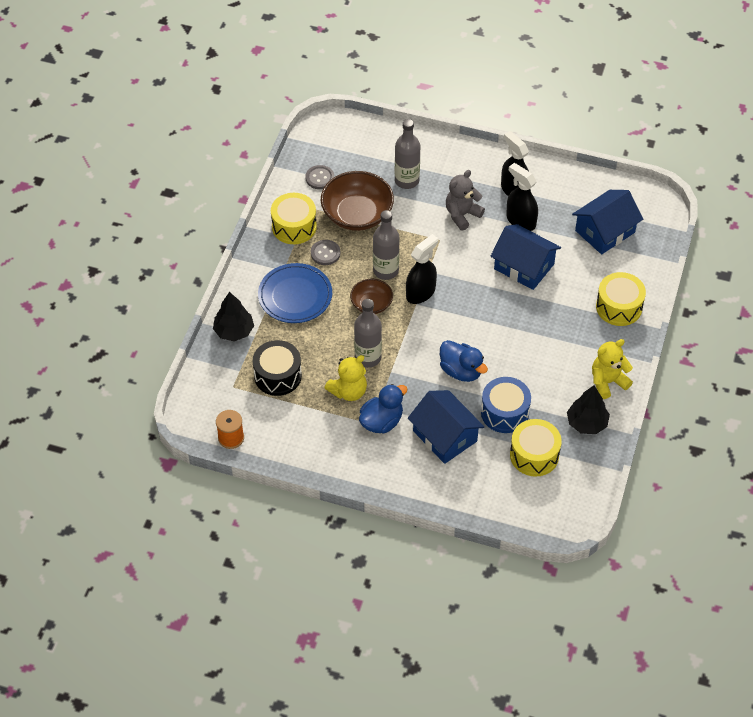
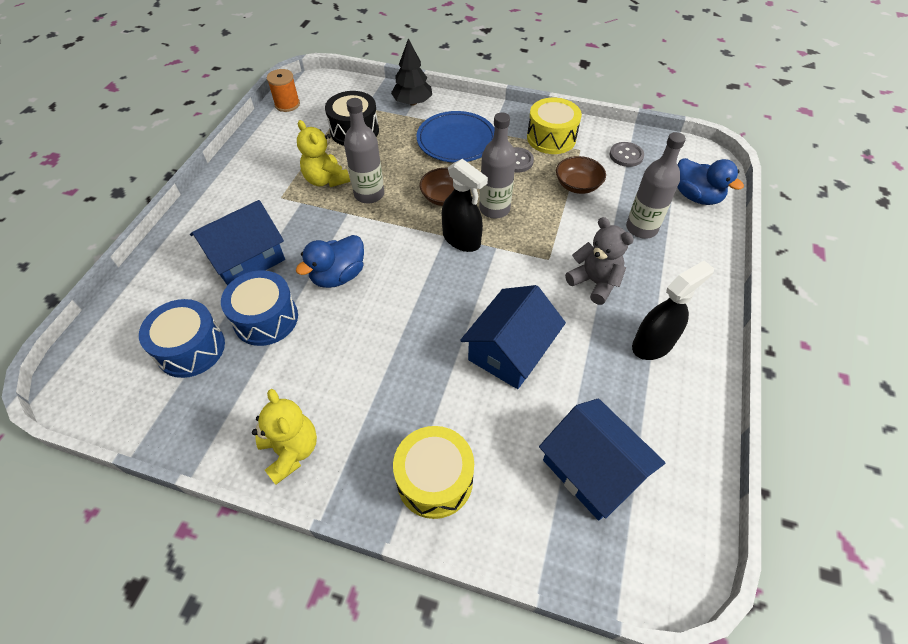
camera: 90 degrees right, 0 degrees up
(357, 214) = (577, 185): brown bowl -> brown bowl, size x0.57
(381, 421) = (280, 205): blue duck -> blue duck (696, 196)
(520, 221) = (595, 350): black spray bottle -> none
(534, 455) = (191, 348): yellow drum -> blue drum
(587, 423) = (224, 416): black tree -> none

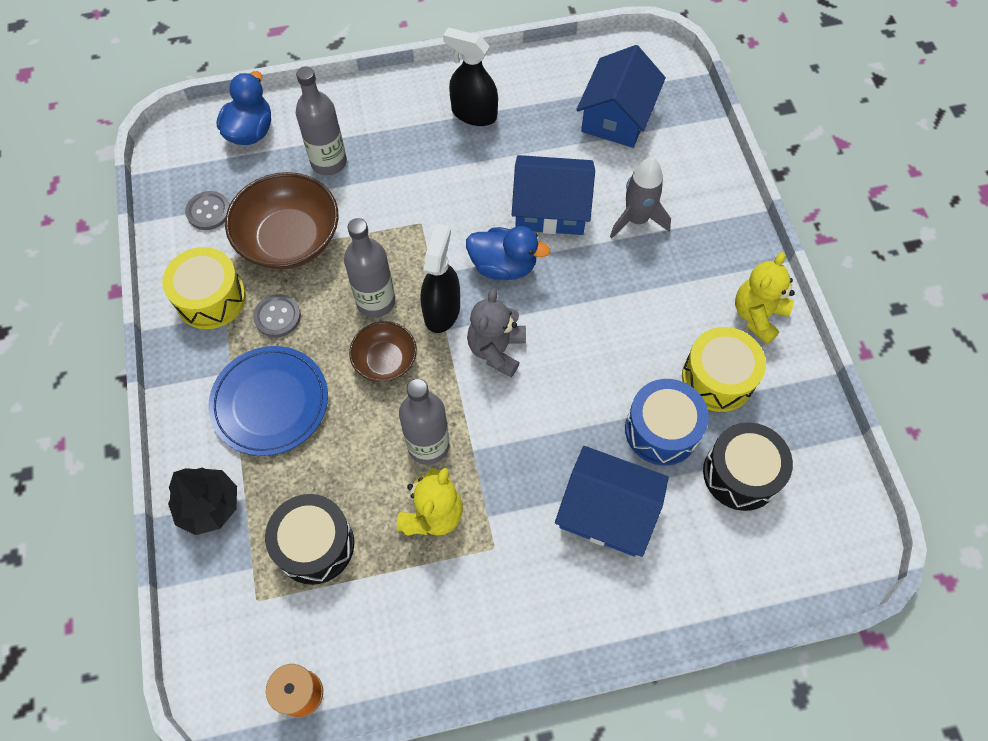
camera: 120 degrees left, 10 degrees up
(191, 348) = (740, 474): blue drum -> black drum
(338, 276) = (566, 398): blue duck -> blue duck (503, 266)
(435, 480) = (700, 206): yellow drum -> yellow drum (717, 378)
(456, 412) = (636, 219): none -> grey rocket
(577, 185) = (289, 239): brown bowl -> brown bowl, size x1.77
(594, 282) = (429, 176): grey teddy bear -> grey teddy bear (496, 350)

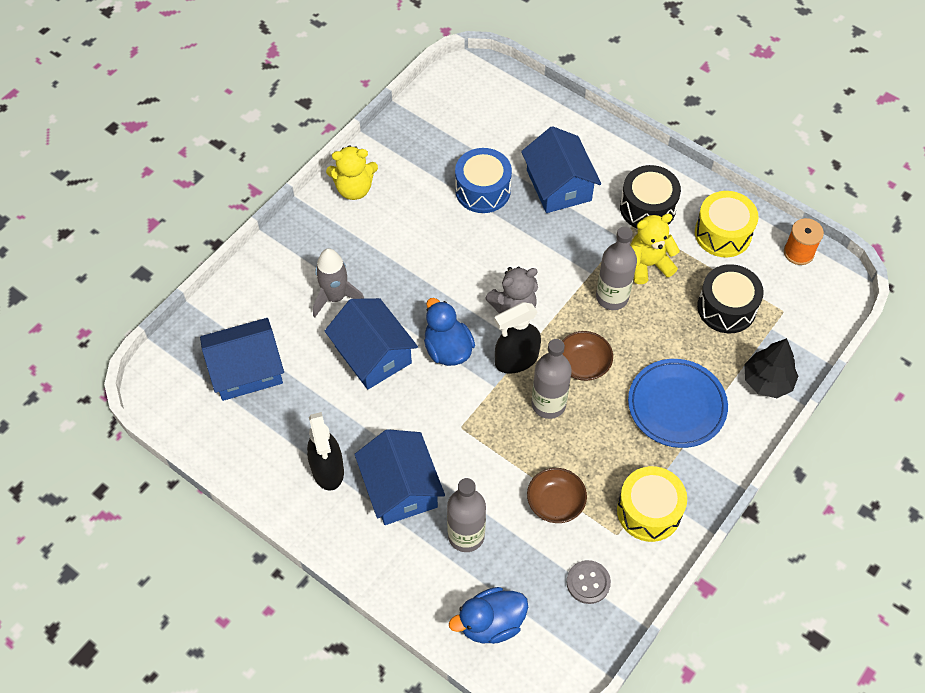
camera: 130 degrees left, 5 degrees down
(277, 316) = (618, 455): grey button -> none
(289, 239) = (555, 502): brown bowl -> brown bowl, size x0.57
(410, 148) = (400, 488): none -> blue house
(717, 378) = (420, 184): yellow drum -> yellow drum (723, 233)
(740, 474) = (473, 140): black drum -> black drum (647, 208)

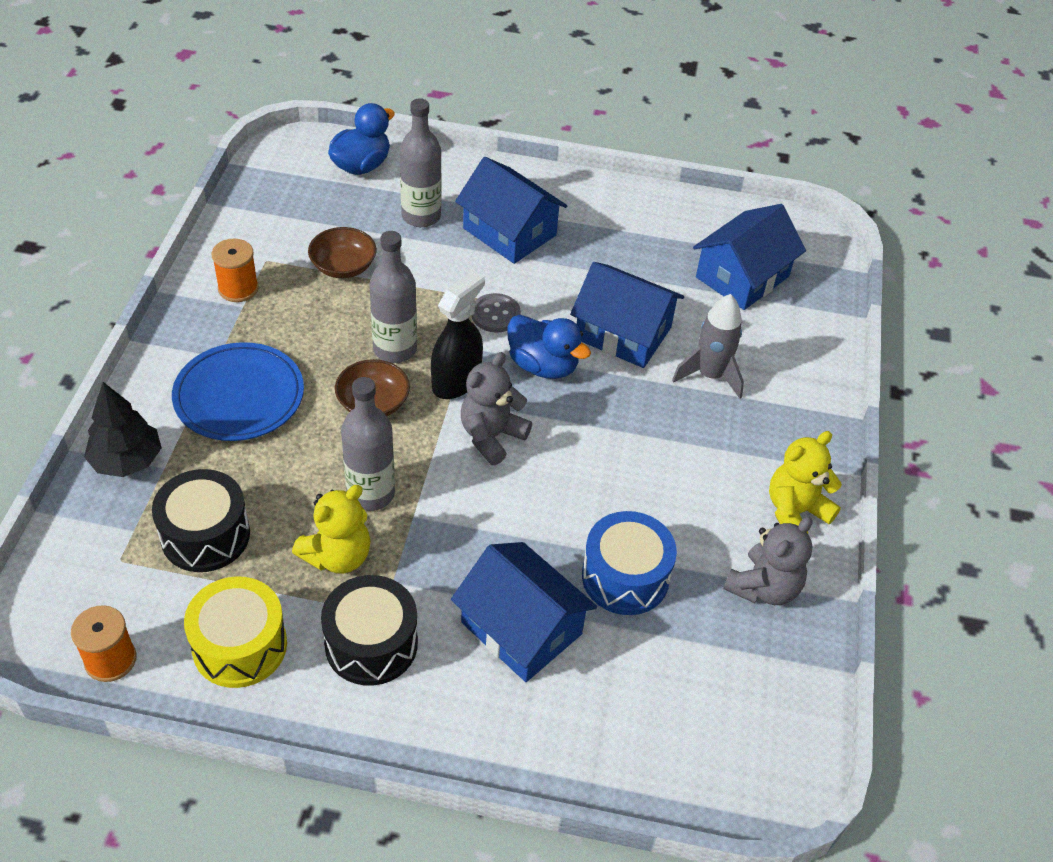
camera: 150 degrees right, 10 degrees down
(327, 469) = (591, 224): black spray bottle -> none
(407, 156) = (764, 587): none -> grey teddy bear
(588, 582) = (281, 217): grey button -> grey button (495, 314)
(649, 511) = (238, 288): yellow drum -> orange spool

